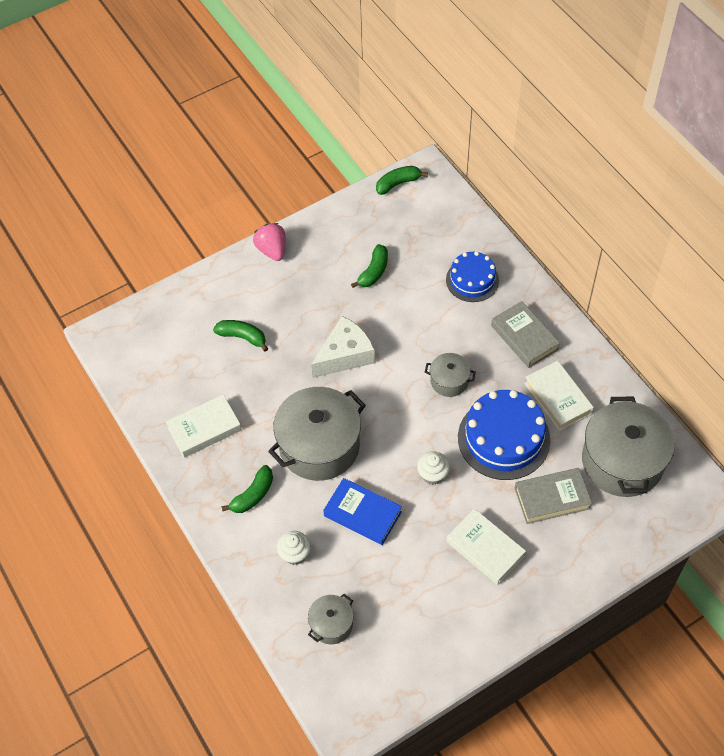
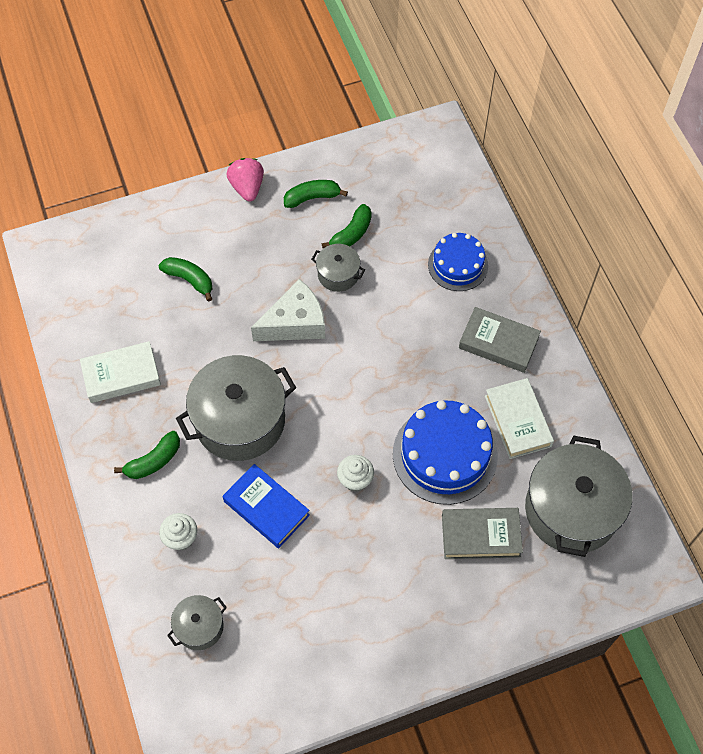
camera: 10 degrees right, 5 degrees up
(398, 183) = (404, 138): green banana -> green banana (312, 198)
(449, 381) = (401, 376): grey pot -> grey pot (338, 274)
(485, 549) = (390, 578): white book -> none
(524, 337) = (498, 343): grey book -> grey book turned 45 degrees counterclockwise

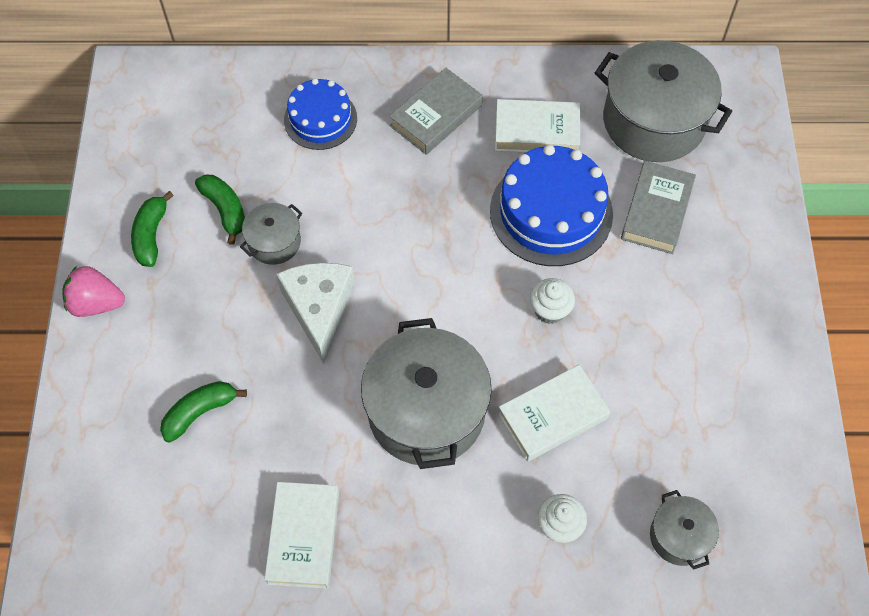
camera: 70 degrees left, 0 degrees up
(153, 461) = (443, 530): green banana -> none
(266, 508) = (552, 416): blue book -> white book

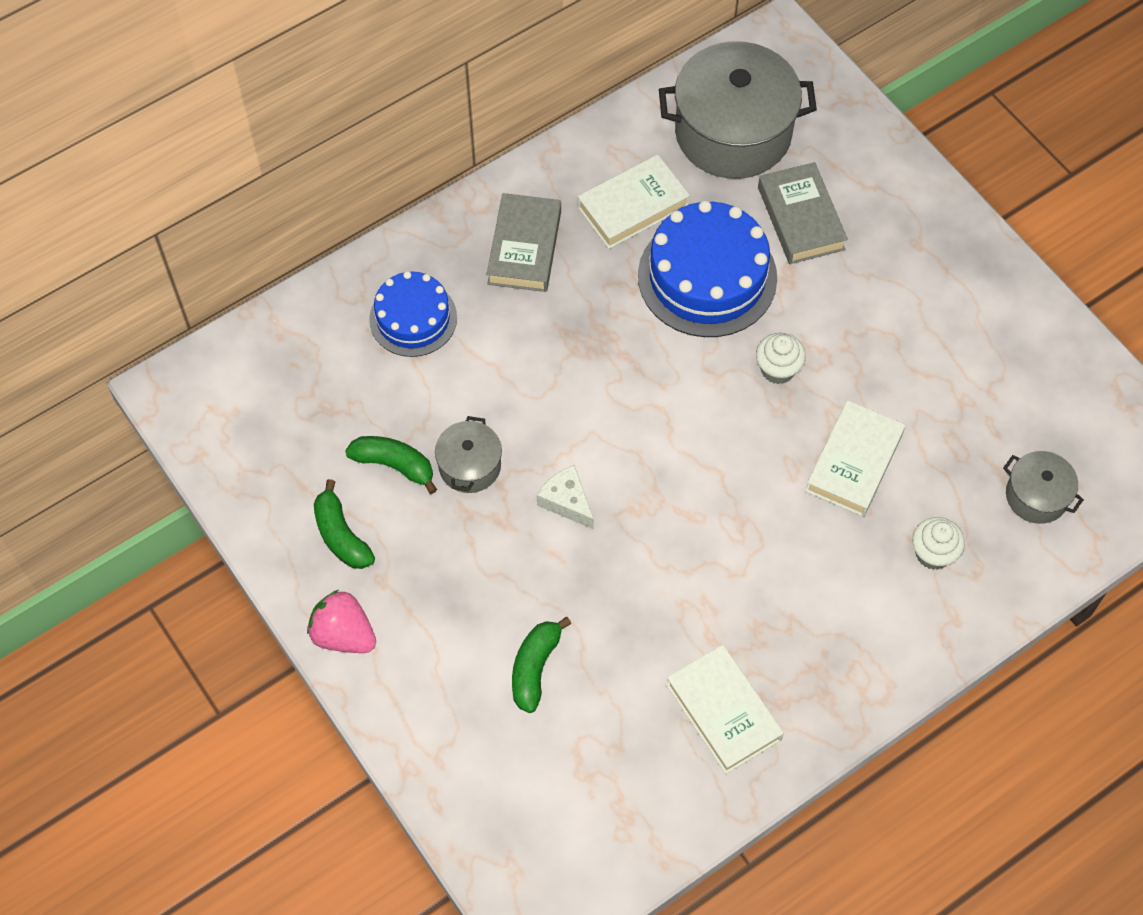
camera: 35 degrees left, 0 degrees up
(96, 303) = (343, 634): pink strawberry -> pink strawberry turned 60 degrees clockwise
(319, 309) = (566, 501): white cheese -> white cheese, size x0.58
(426, 411) = (741, 530): grey pot -> none

